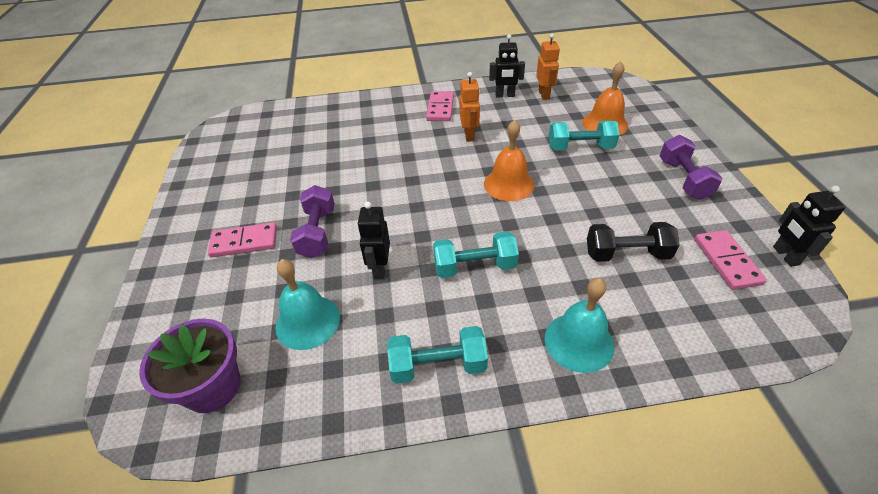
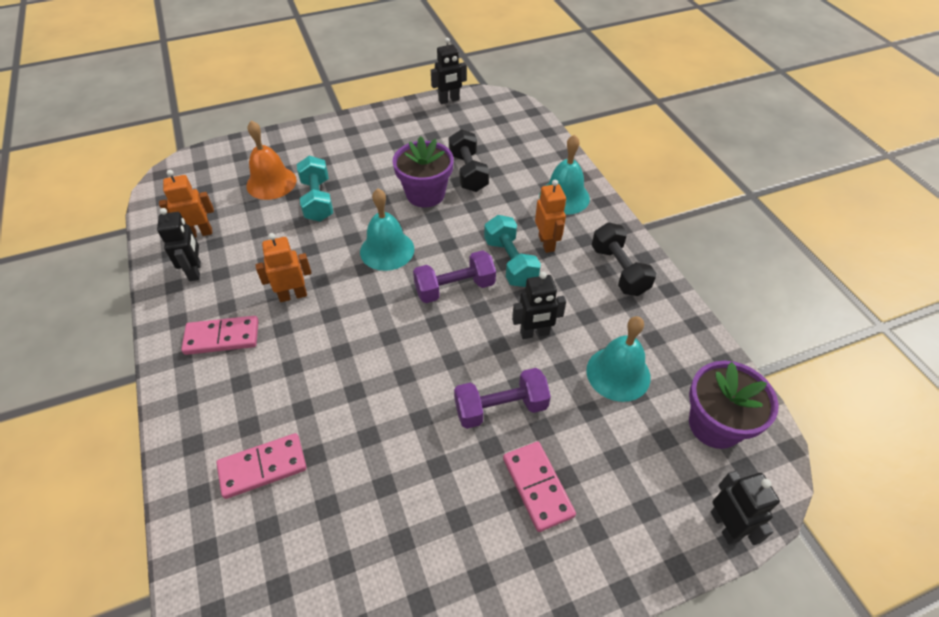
camera: 105 degrees left, 5 degrees up
(132, 354) = (725, 525): none -> black robot
(438, 365) = (619, 270): turquoise dumbbell -> black dumbbell
(497, 304) = (546, 243): none -> orange robot
(508, 184) = (387, 250): orange bell -> turquoise bell
(587, 215) = (425, 194): none -> purple flower pot
(683, 179) = (365, 137): purple dumbbell -> purple dumbbell (455, 288)
(727, 261) = (462, 125): pink domino -> pink domino (263, 467)

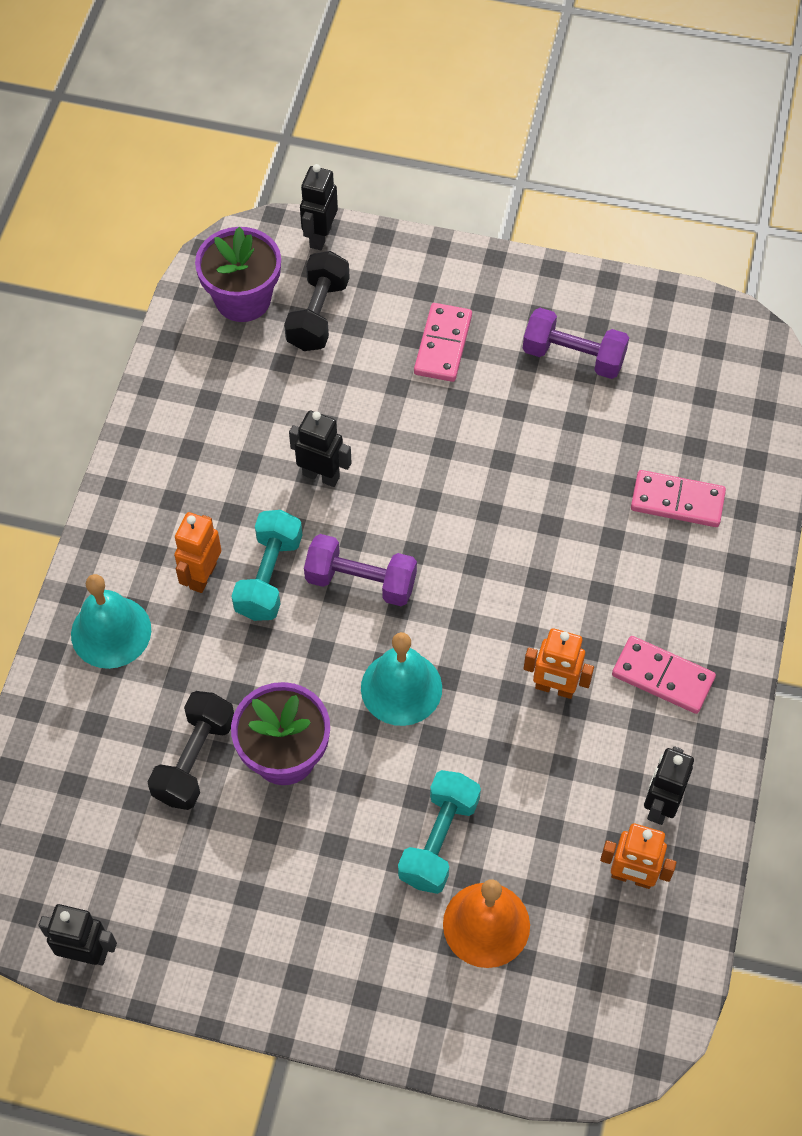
camera: 145 degrees left, 10 degrees up
(501, 408) = (420, 424): purple dumbbell -> purple dumbbell (573, 356)
(618, 373) = (279, 388): turquoise bell -> none
(619, 270) = (159, 490): black dumbbell -> black dumbbell (318, 314)

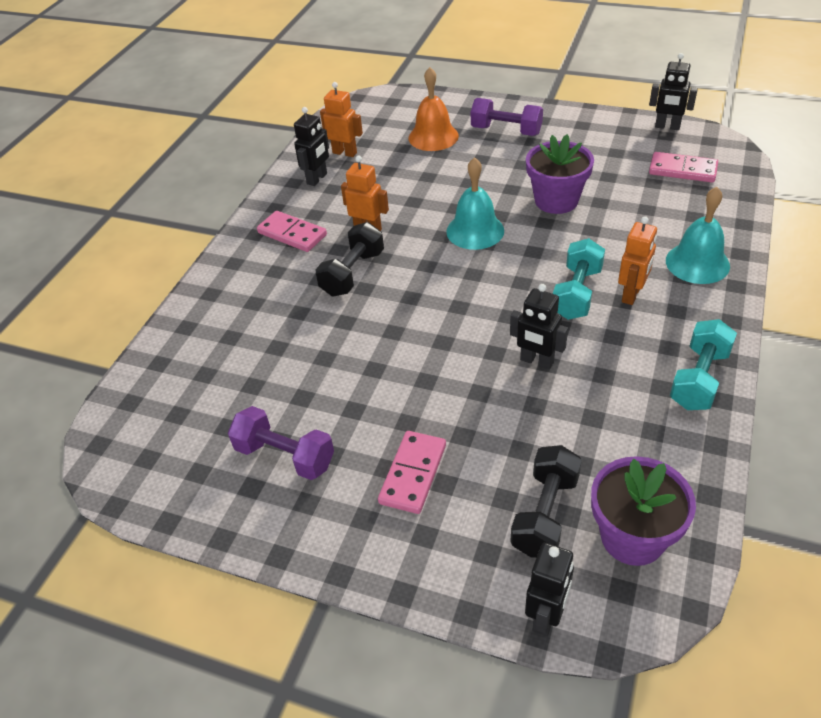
camera: 170 degrees left, 15 degrees down
(195, 759) = (618, 199): black dumbbell -> black dumbbell (352, 273)
(361, 581) = (502, 289): purple dumbbell -> purple dumbbell (506, 131)
(439, 840) = (457, 166): turquoise dumbbell -> turquoise dumbbell (699, 379)
(677, 501) = (237, 334): pink domino -> pink domino (682, 170)

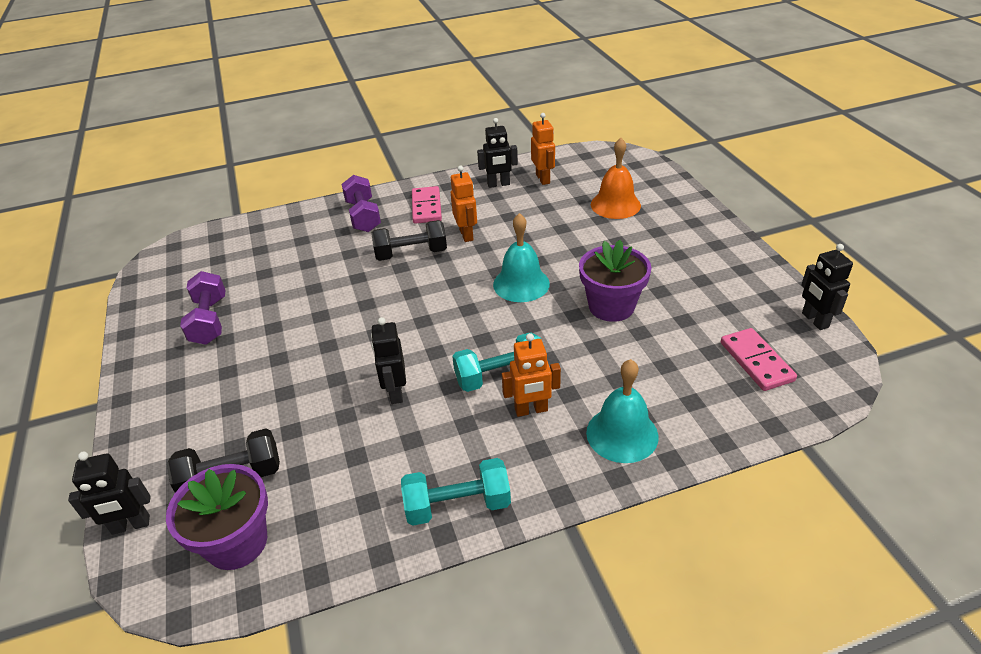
camera: 50 degrees right, 5 degrees down
(413, 474) = (230, 387): pink domino -> none
(506, 131) = (673, 234): purple dumbbell -> purple dumbbell (363, 216)

